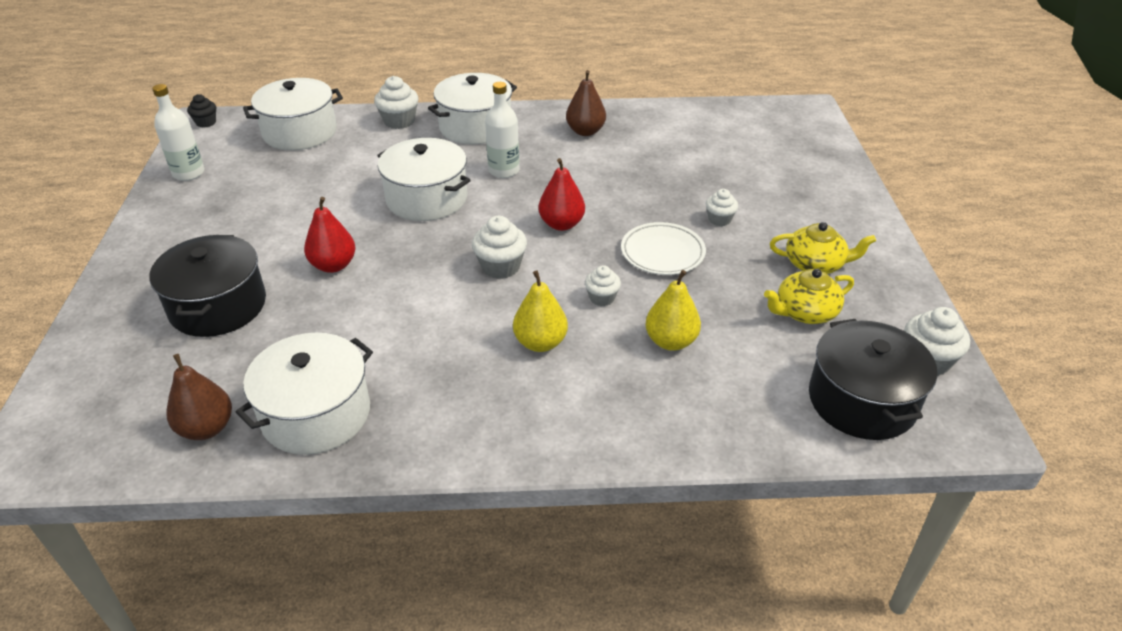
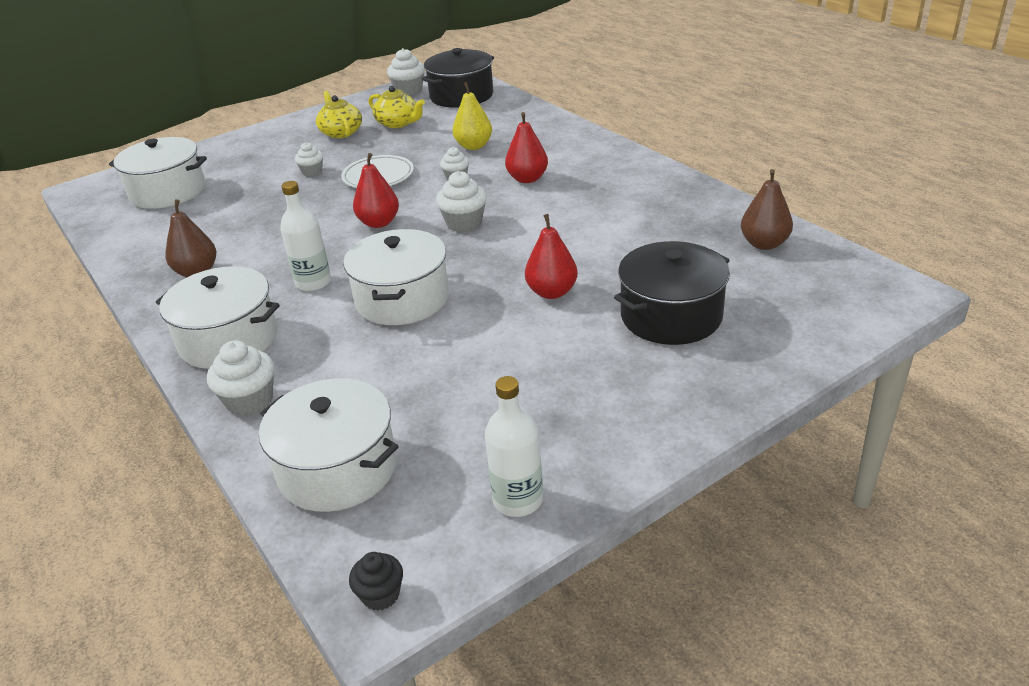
camera: 120 degrees left, 5 degrees down
(316, 414) = (693, 216): white pot -> white pot (168, 191)
(540, 343) = (527, 179): yellow pear -> red pear

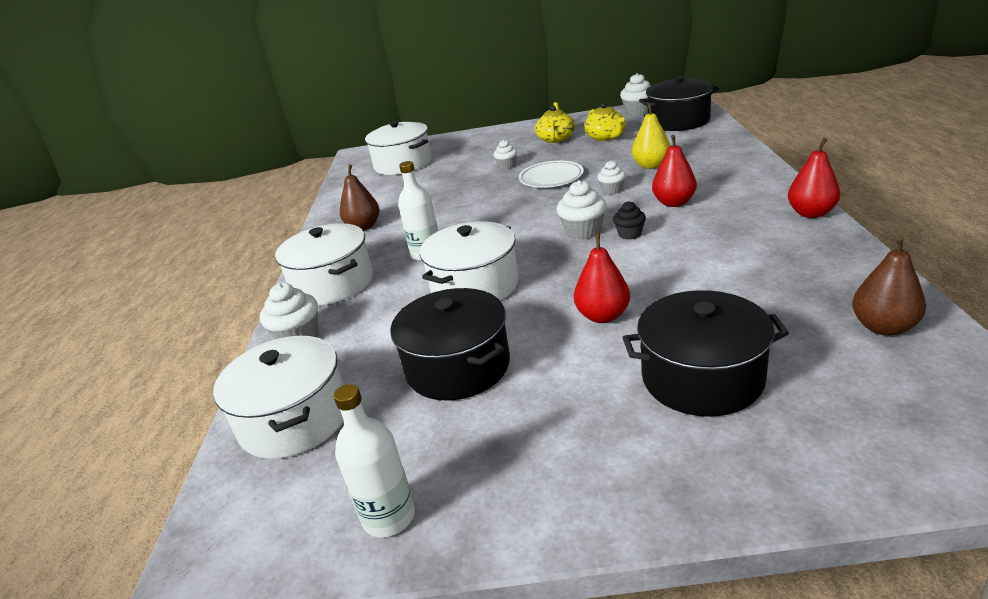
camera: 35 degrees right, 5 degrees down
(379, 223) = (517, 216): red pear -> red pear (811, 213)
(380, 595) = (211, 554): black cupcake -> black cupcake (629, 234)
(459, 371) = (458, 366): none -> black pot

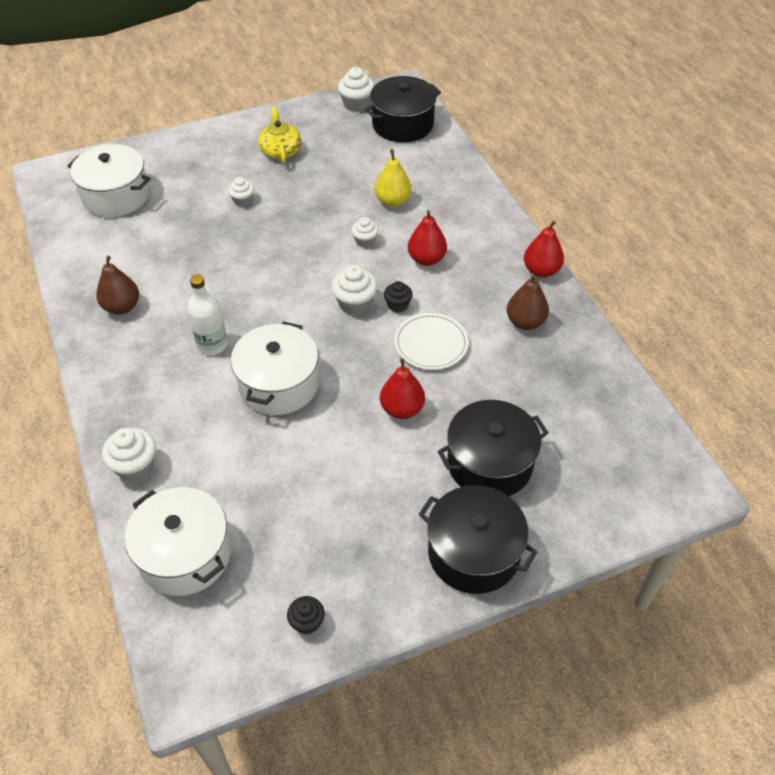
camera: 25 degrees left, 20 degrees up
(333, 284) = (132, 394): white pot -> none
(389, 517) = (307, 622): white bottle -> black cupcake
(458, 366) = (301, 479): black pot -> black pot (473, 552)
(551, 178) = (298, 222): white plate -> white plate (431, 344)
(606, 137) = (334, 150): yellow teapot -> none
(883, 327) = (601, 398): brown pear -> brown pear (525, 322)

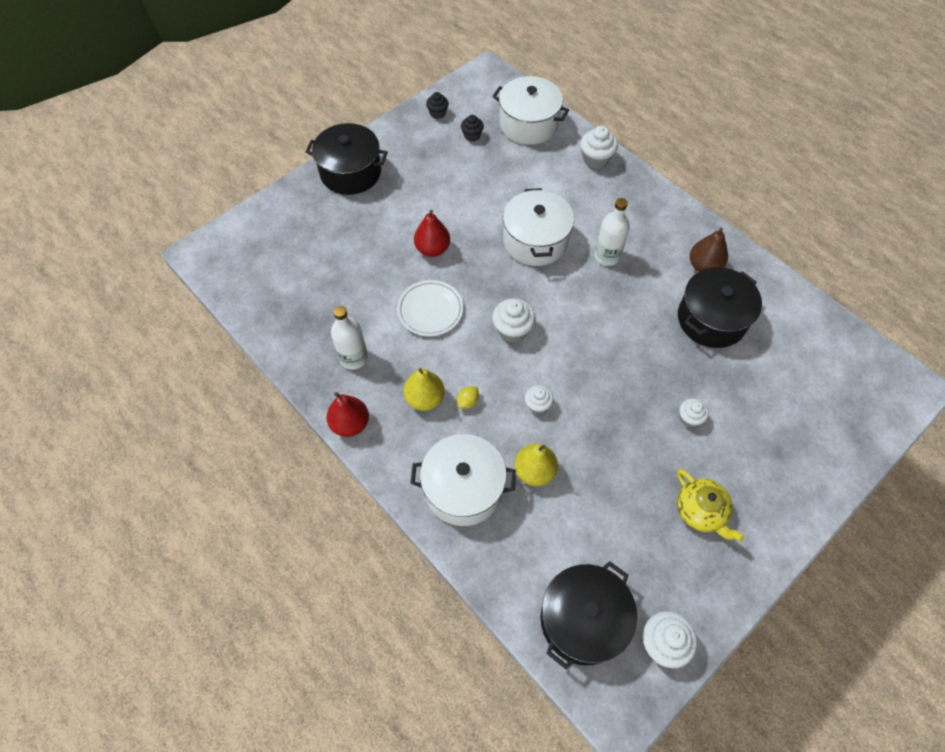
camera: 160 degrees right, 10 degrees up
(116, 196) = (816, 381): white pot -> white pot (463, 488)
(398, 305) = (474, 340): black cupcake -> black cupcake (472, 136)
(426, 259) = (468, 401): red pear -> yellow lemon
(465, 271) = (425, 398): none -> yellow pear
(489, 463) = (354, 229): black pot -> black pot (711, 319)
(525, 322) = (354, 358): brown pear -> white bottle

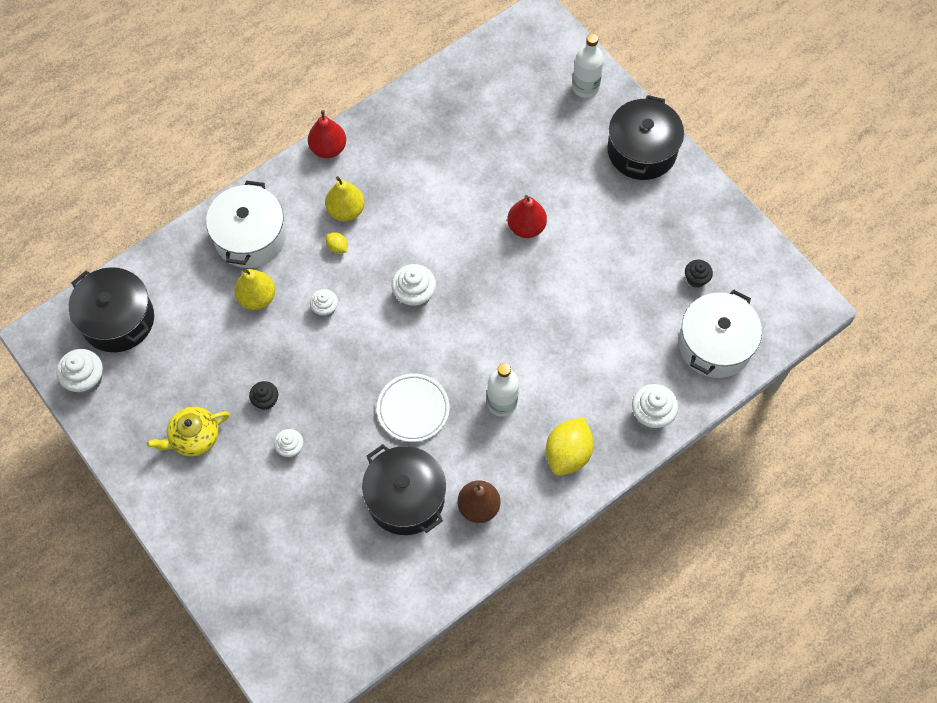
camera: 95 degrees right, 5 degrees up
(354, 358) = (398, 152): white bottle -> white bottle (585, 87)
(430, 310) = (447, 220): white plate -> white plate (413, 409)
(437, 113) = (735, 244): black cupcake -> black cupcake (266, 400)
(535, 240) = (530, 331): white pot -> none
(641, 209) = (568, 454): none -> yellow lemon

